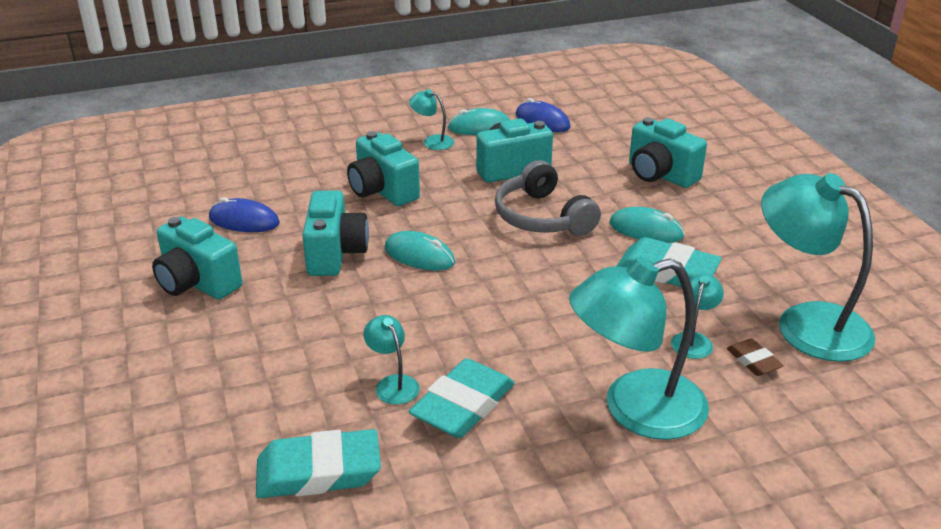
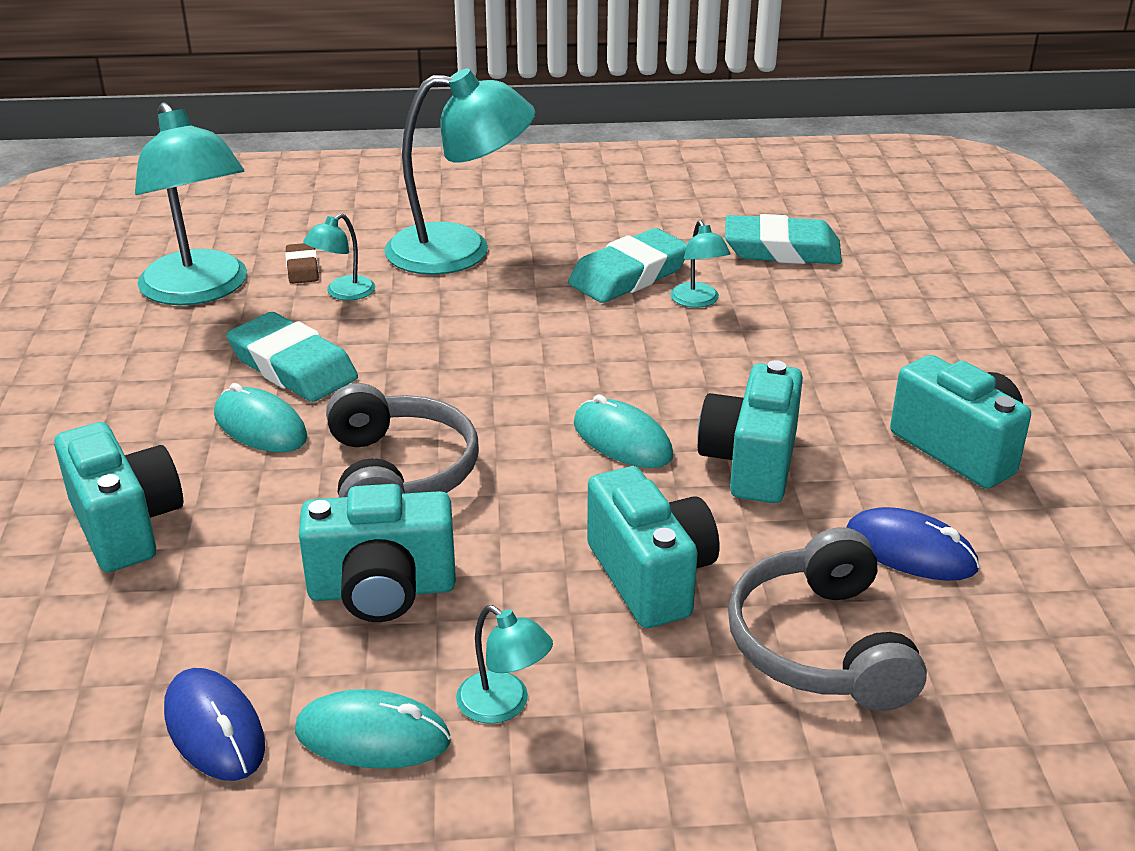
camera: 165 degrees left, 0 degrees up
(296, 177) = (820, 645): none -> grey headphones

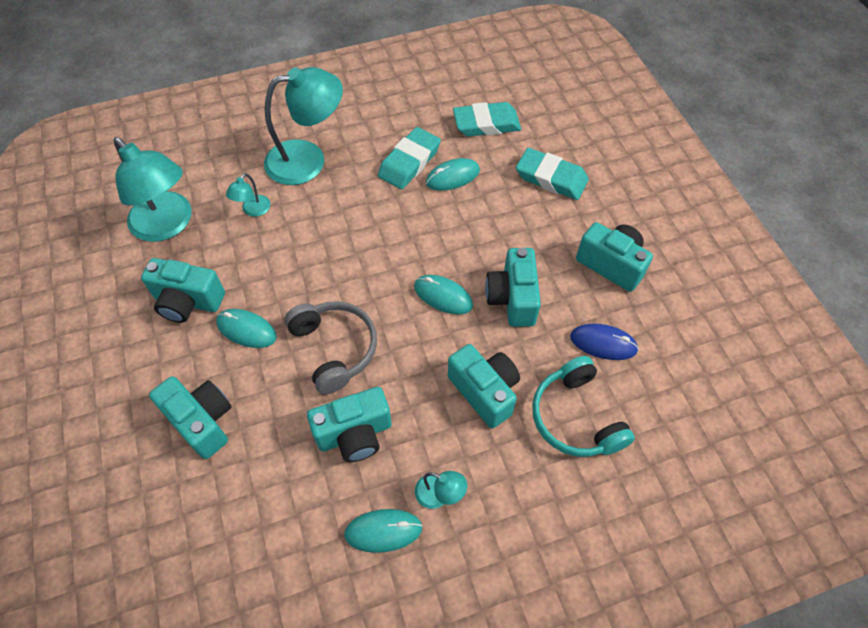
camera: 15 degrees left, 25 degrees up
(183, 379) = (188, 302): none -> turquoise camera
(214, 729) = (304, 547): blue mouse -> none
(293, 367) = (246, 278): turquoise eraser -> turquoise eraser (551, 178)
(302, 268) = (221, 193): brown eraser -> none
(698, 301) = (452, 177): turquoise lamp -> turquoise mouse
(820, 645) = (576, 417): grey headphones -> turquoise headphones

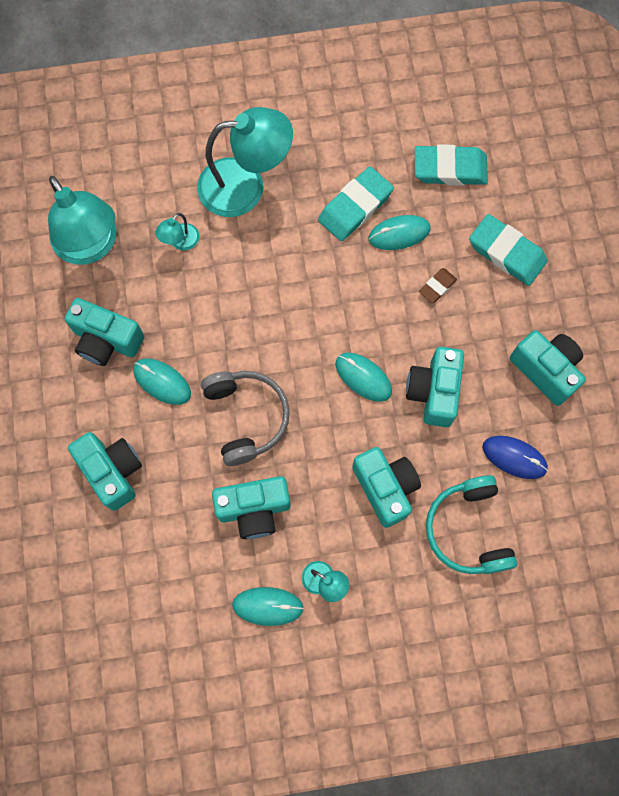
camera: 10 degrees right, 15 degrees up
(496, 212) = (437, 287): none -> brown eraser

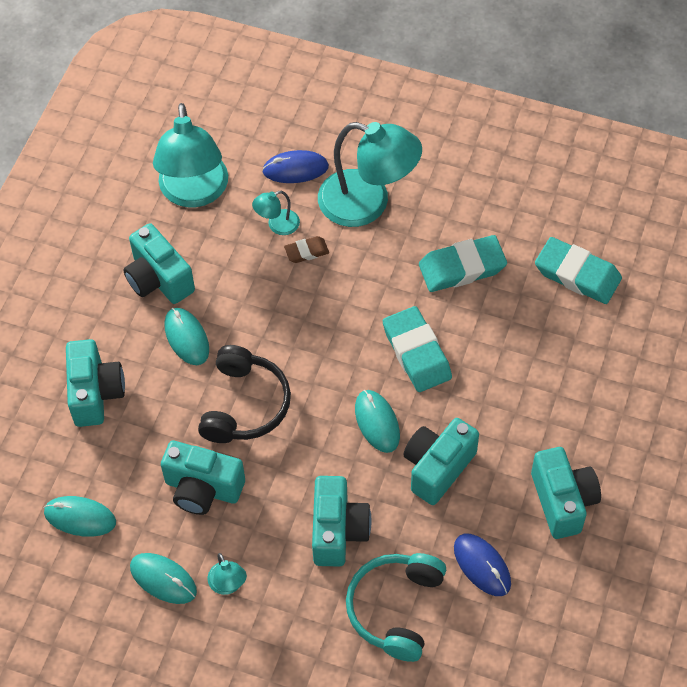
camera: 30 degrees right, 15 degrees down
(166, 183) = (295, 169): none -> blue mouse
(246, 417) = (244, 405): grey headphones -> black headphones
(399, 234) = (490, 310): turquoise mouse -> turquoise mouse (80, 517)
(437, 287) = (499, 375): brown eraser -> brown eraser (306, 252)
(506, 253) = (588, 376): turquoise eraser -> turquoise eraser (416, 353)

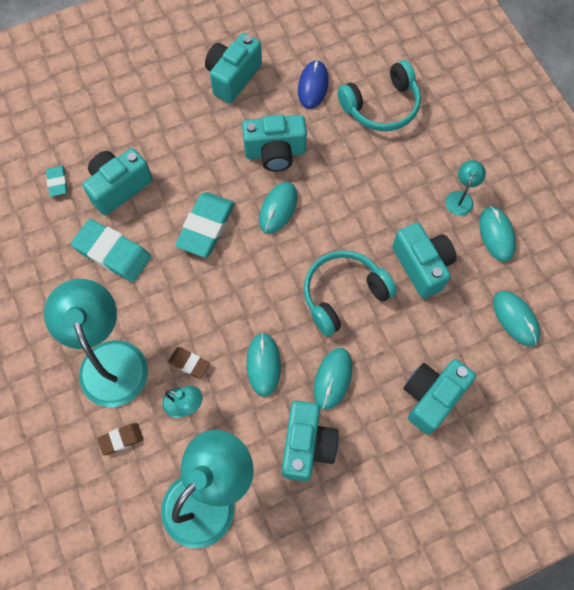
camera: 135 degrees left, 10 degrees up
(244, 405) = (343, 294): black headphones -> turquoise headphones
(250, 300) = (263, 364): none -> turquoise mouse
(295, 169) = (121, 439): blue mouse -> brown eraser
(338, 531) = (368, 170): turquoise camera -> turquoise camera (119, 187)
(577, 274) = (57, 182): turquoise eraser -> turquoise eraser, size x0.52

